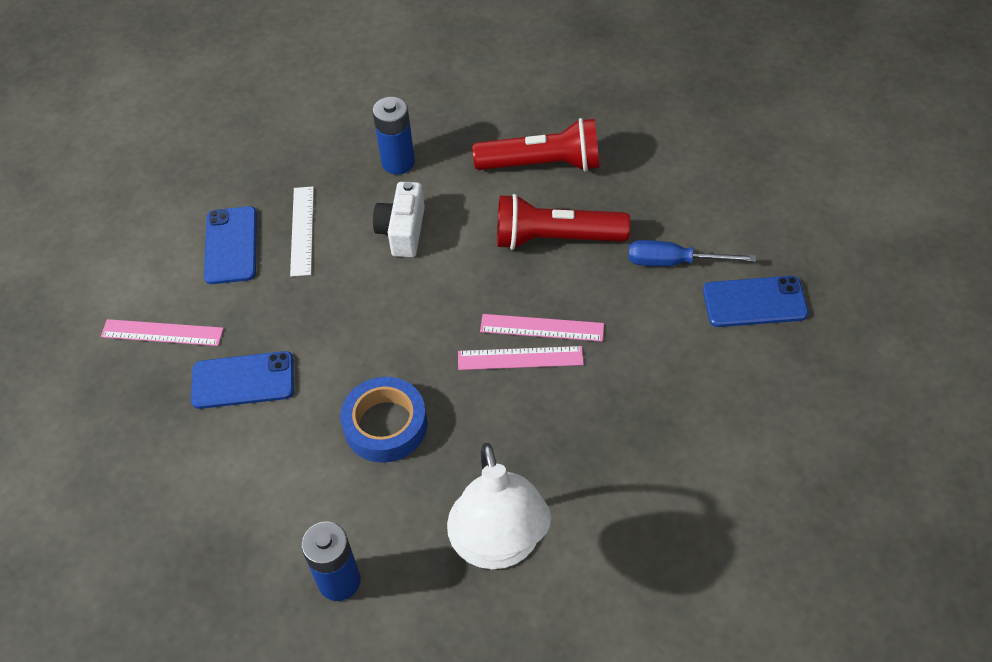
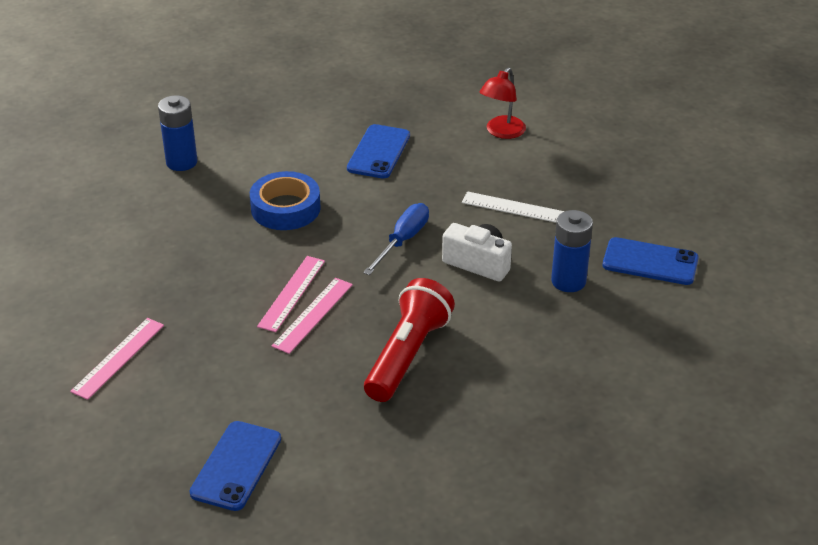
camera: 110 degrees right, 15 degrees down
(162, 333) = (451, 124): pink ruler -> pink ruler (118, 358)
(165, 283) = (501, 132): none -> red lamp
(231, 245) = (522, 169): blue phone -> blue phone (650, 262)
(498, 546) = (142, 236): white lamp -> none
(543, 164) = (510, 377): red flashlight -> none
(674, 262) = (324, 426): blue screwdriver -> blue screwdriver (403, 241)

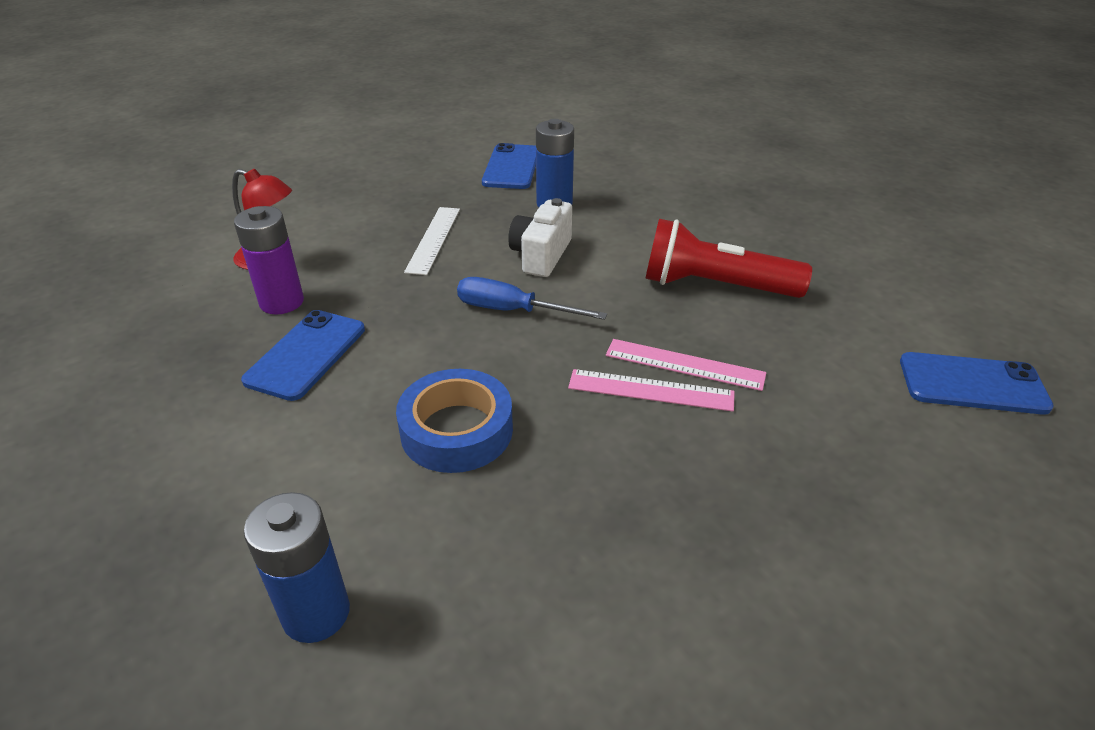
camera: 100 degrees left, 0 degrees up
(118, 358) = (886, 557): pink ruler -> none
(379, 152) = (306, 354): blue phone -> blue phone turned 75 degrees counterclockwise
(442, 140) = (282, 302): none -> purple battery

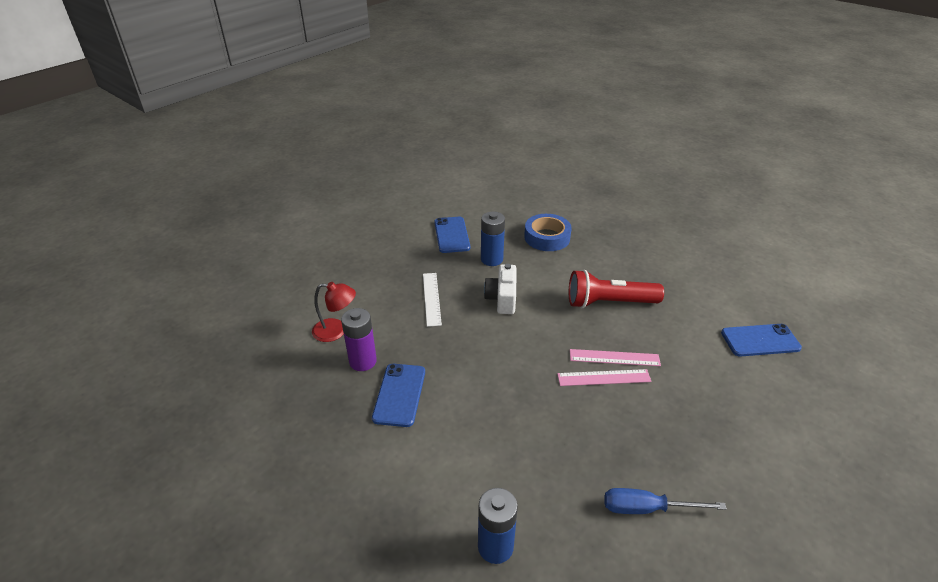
camera: 15 degrees left, 0 degrees up
(456, 430) = (512, 425): blue tape -> blue tape (547, 237)
(512, 311) = (504, 341): blue screwdriver -> blue screwdriver (647, 508)

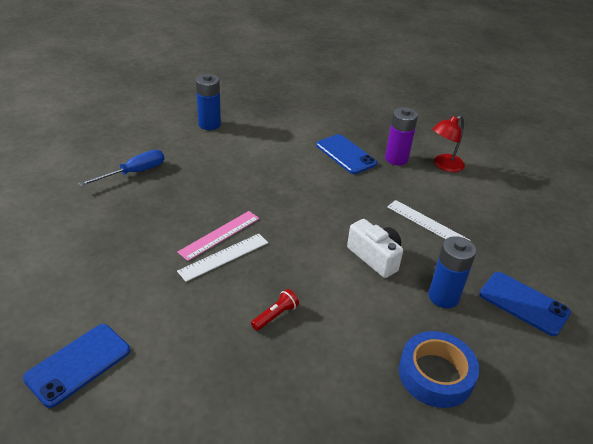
camera: 135 degrees right, 0 degrees up
(609, 302) = (275, 315): red flashlight -> red flashlight, size x0.43
(614, 358) = (224, 257): pink ruler -> white ruler

